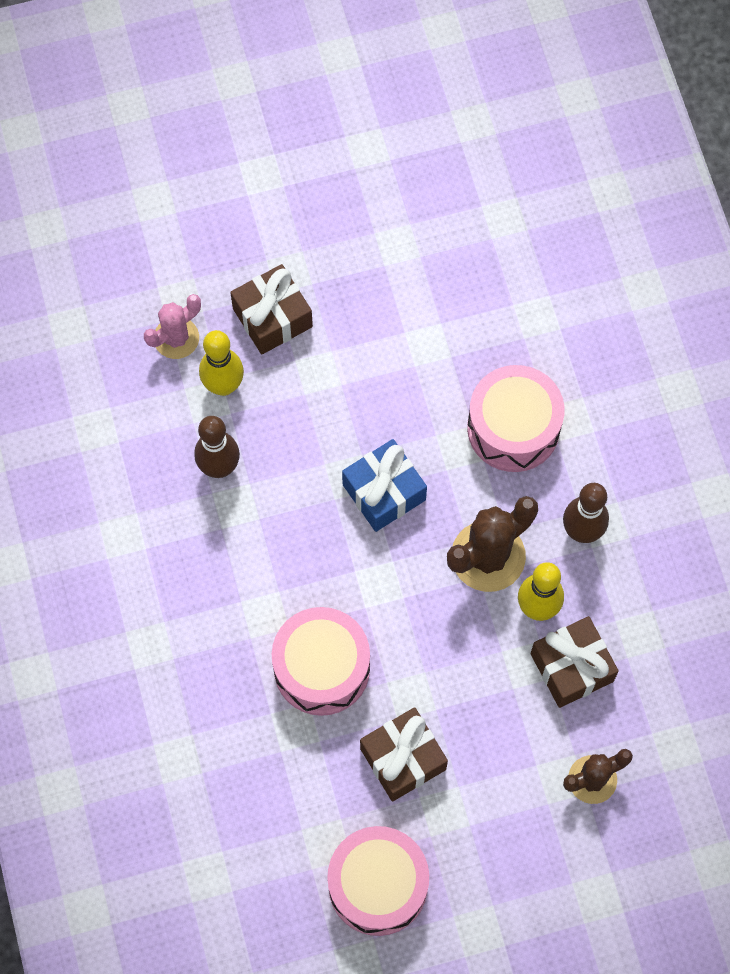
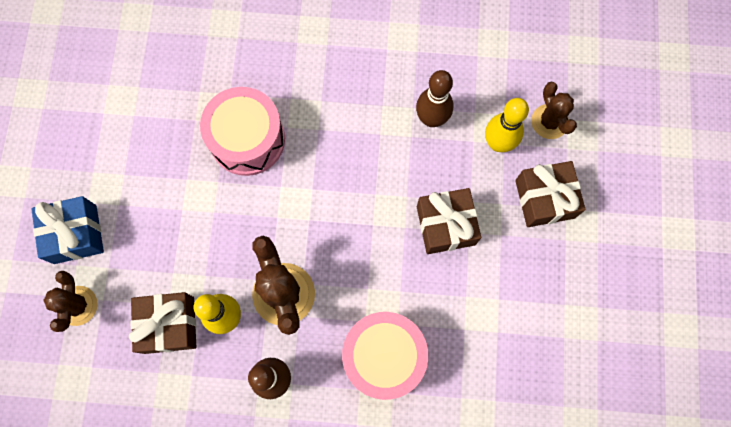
camera: 110 degrees right, 5 degrees up
(176, 338) = (549, 121): pink cactus -> brown cactus
(378, 885) = (76, 124): pink drum -> none
(384, 492) = (367, 233): blue gift -> blue gift (75, 234)
(403, 759) = (156, 173): brown gift -> brown gift (446, 225)

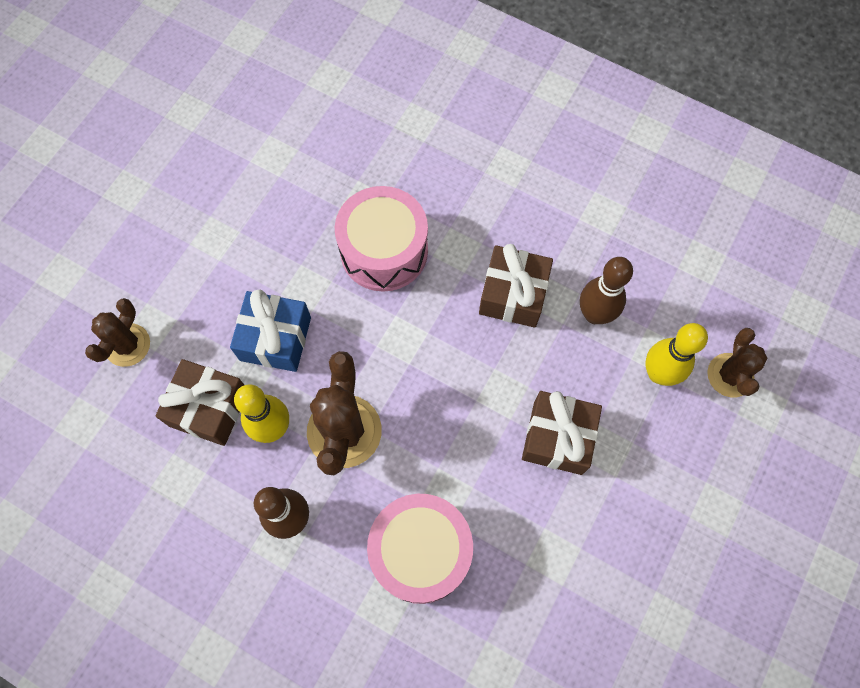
camera: 25 degrees right, 5 degrees down
(75, 234) = (161, 271): blue gift -> blue gift (275, 338)
(544, 199) = (686, 459): brown gift -> brown gift (513, 294)

